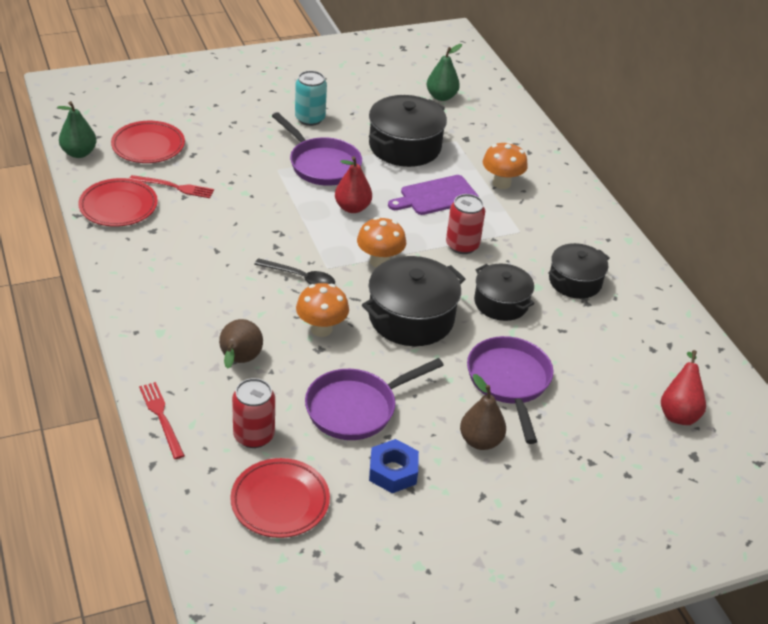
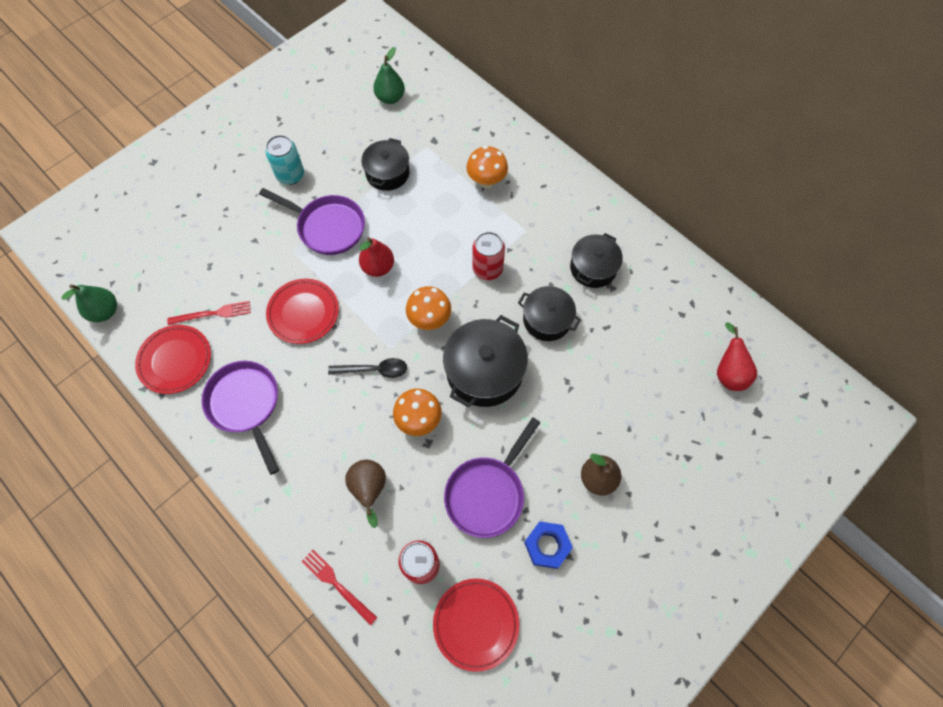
camera: 20 degrees left, 25 degrees up
(148, 146) = (164, 274): red plate -> red plate (303, 313)
(405, 146) = (387, 173): black pot -> black pot, size x0.65
(436, 196) = (440, 221): purple cutting board -> none
(509, 382) = (591, 404): purple pan -> purple pan (246, 405)

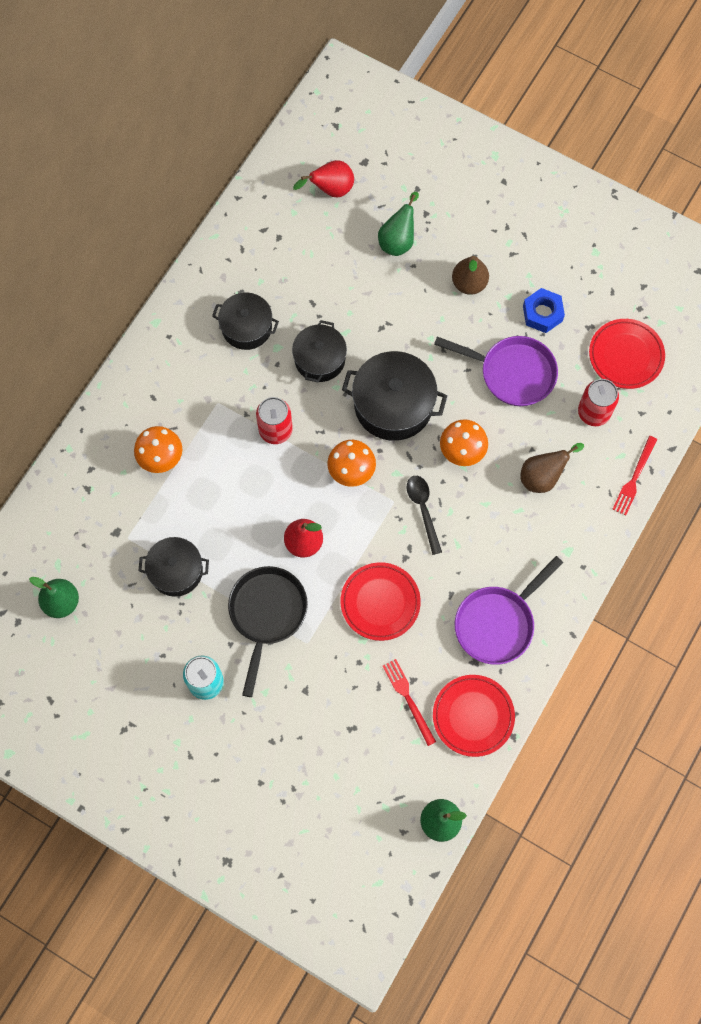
camera: 105 degrees left, 5 degrees up
(328, 227) = (267, 614): purple pan -> black pan
(660, 421) = (398, 240): none -> green pear

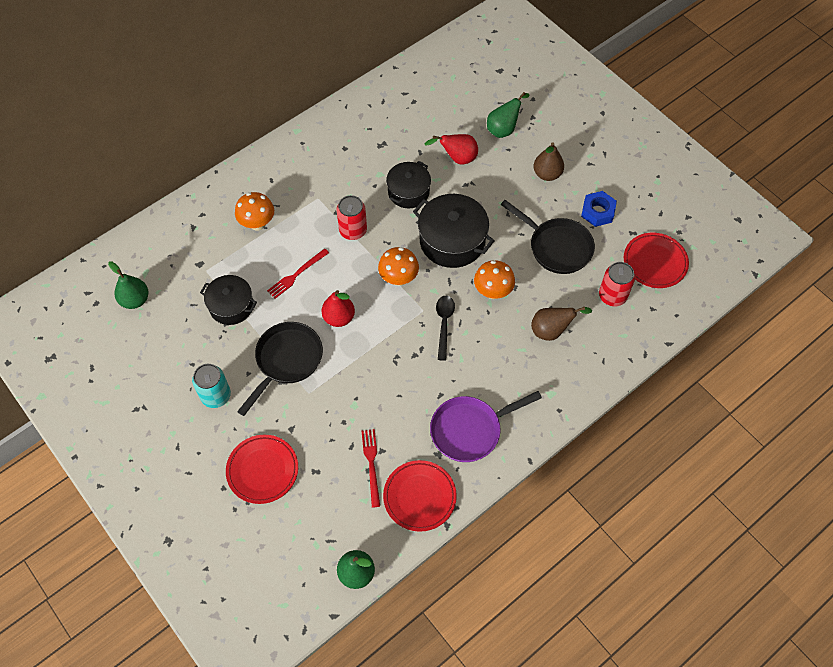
camera: 20 degrees right, 10 degrees down
(246, 327) = (363, 154): black pot -> none
(330, 190) = (466, 81): red pear -> red pear (457, 158)
(380, 602) = (380, 382): red plate -> red plate (262, 470)
(512, 373) = (556, 247): purple pan -> black pan
(634, 478) = (628, 356): red fork -> red fork (296, 274)

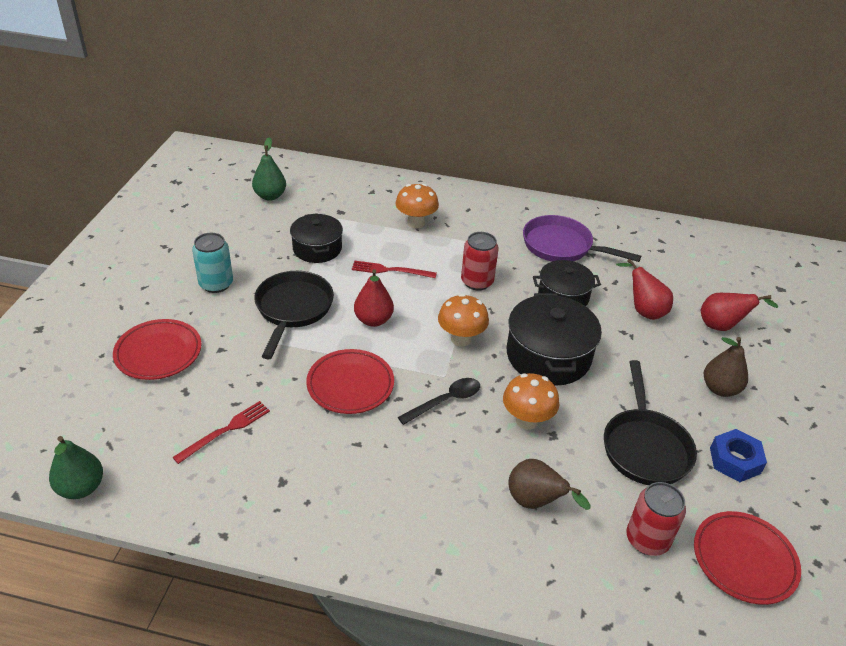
camera: 50 degrees right, 20 degrees down
(286, 360) = (293, 309): black pan -> black pan turned 75 degrees counterclockwise
(419, 497) = (215, 493): red plate -> red plate (350, 385)
(470, 430) = (336, 494): purple pan -> purple pan (561, 246)
(503, 129) = (722, 326): green pear -> red pear

